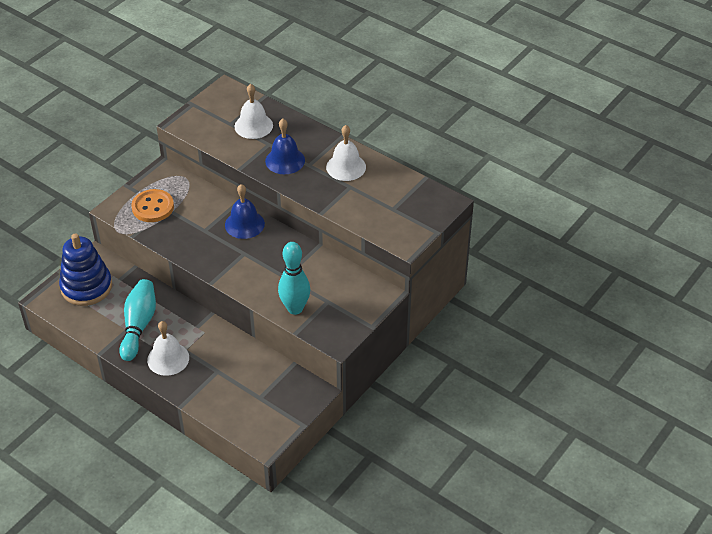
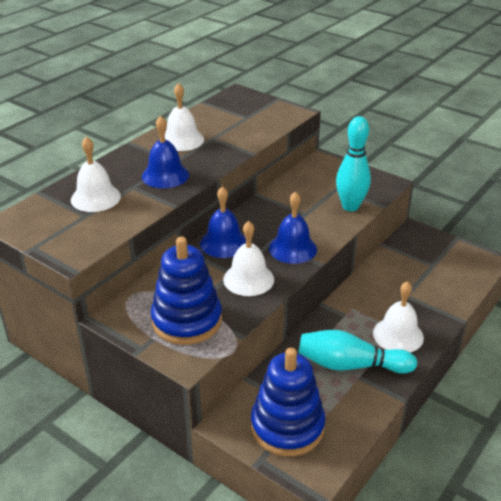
camera: 90 degrees left, 10 degrees down
(153, 207) = (187, 320): orange button -> blue stacking toy
(196, 239) = (248, 279): none -> white bell
(233, 266) = (292, 248): none -> blue bell

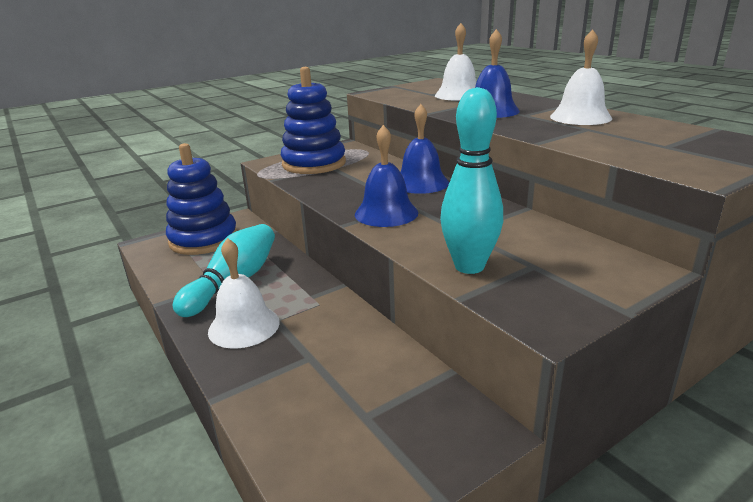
camera: 110 degrees right, 10 degrees down
(248, 279) = (348, 188): white bell -> none

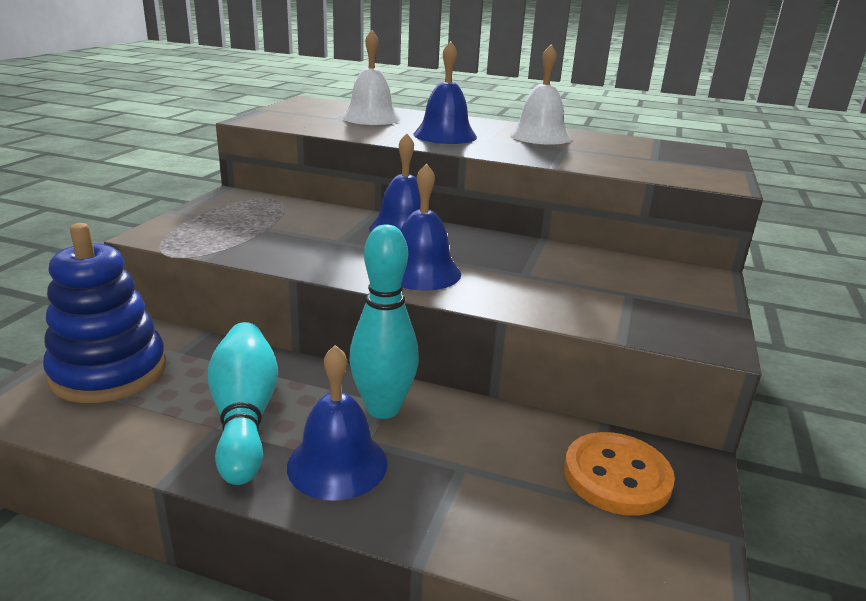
camera: 40 degrees left, 0 degrees up
(244, 326) = (337, 464): white bell -> blue bell
(314, 164) = (230, 226): blue stacking toy -> none
(407, 409) = (617, 476): none -> orange button
(469, 266) = (584, 309): turquoise bowling pin -> turquoise bowling pin (383, 408)

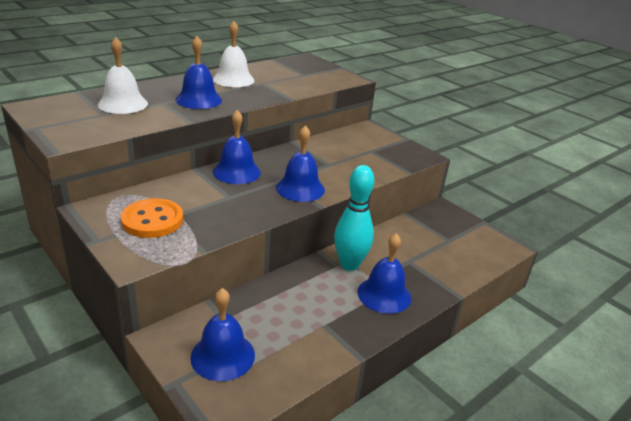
camera: 60 degrees left, 5 degrees up
(109, 372) = (222, 356): blue stacking toy -> blue bell
(245, 416) = (320, 312): turquoise bowling pin -> none
(617, 476) = (439, 227): orange button -> orange button (152, 220)

